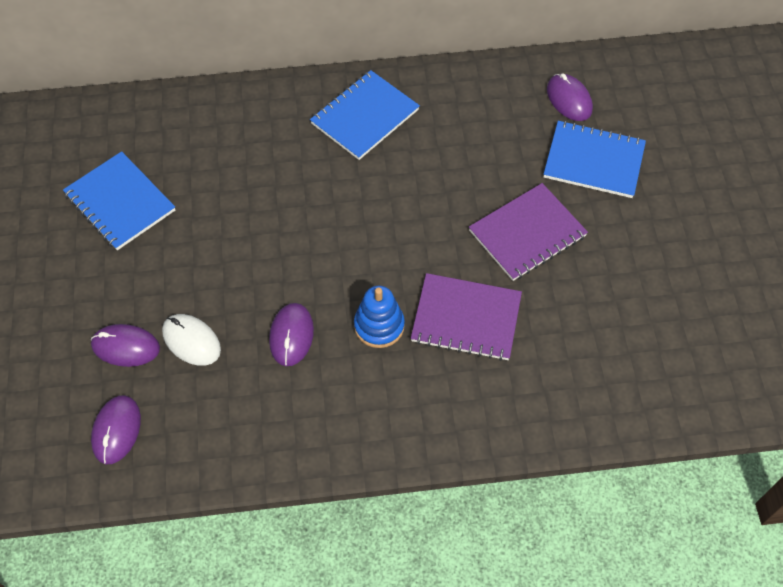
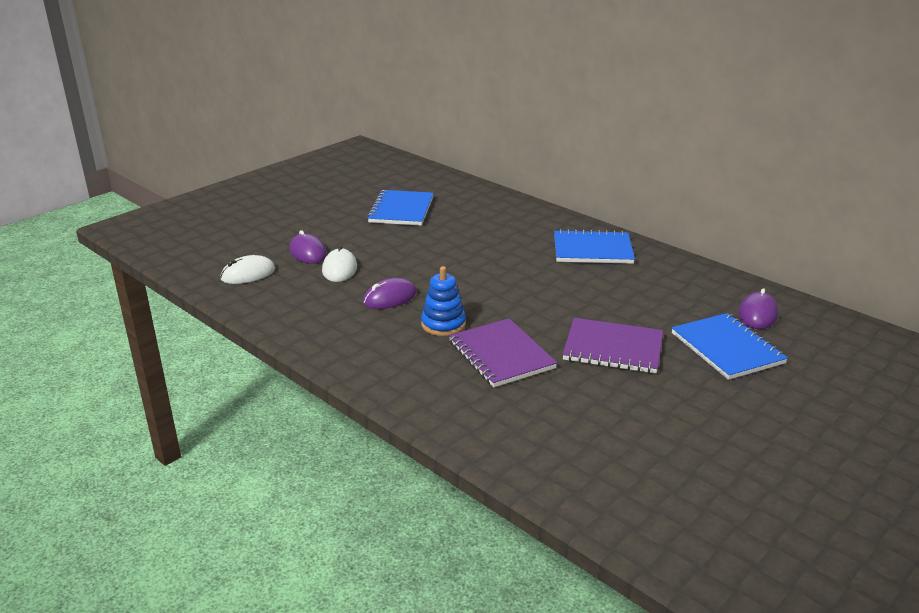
camera: 50 degrees right, 30 degrees down
(117, 430) = (248, 274): purple mouse -> white mouse

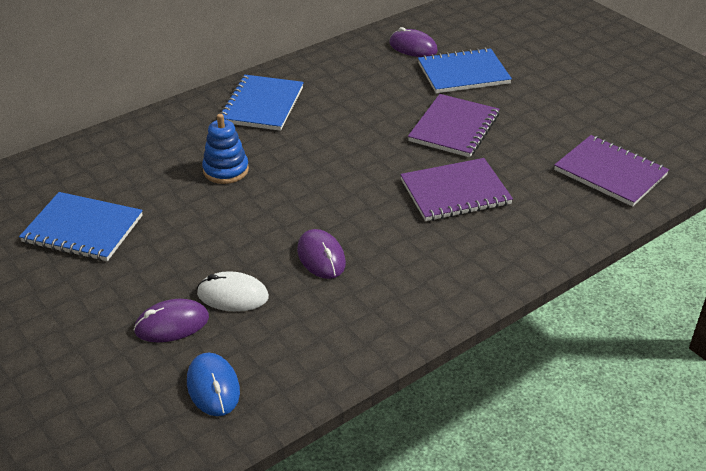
camera: 80 degrees left, 10 degrees up
(248, 274) = (213, 387): white mouse -> blue mouse
(443, 324) = (390, 222): blue stacking toy -> blue stacking toy (226, 170)
(580, 457) = (610, 173): none -> purple notebook

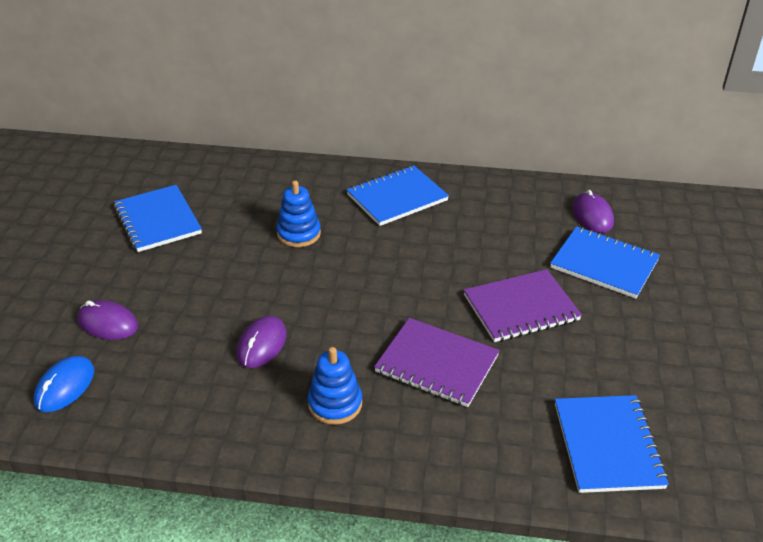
camera: 45 degrees right, 0 degrees up
(232, 295) = (168, 330): white mouse -> none
(430, 257) = (335, 404): none -> blue stacking toy
(610, 173) = (608, 445): purple notebook -> blue notebook

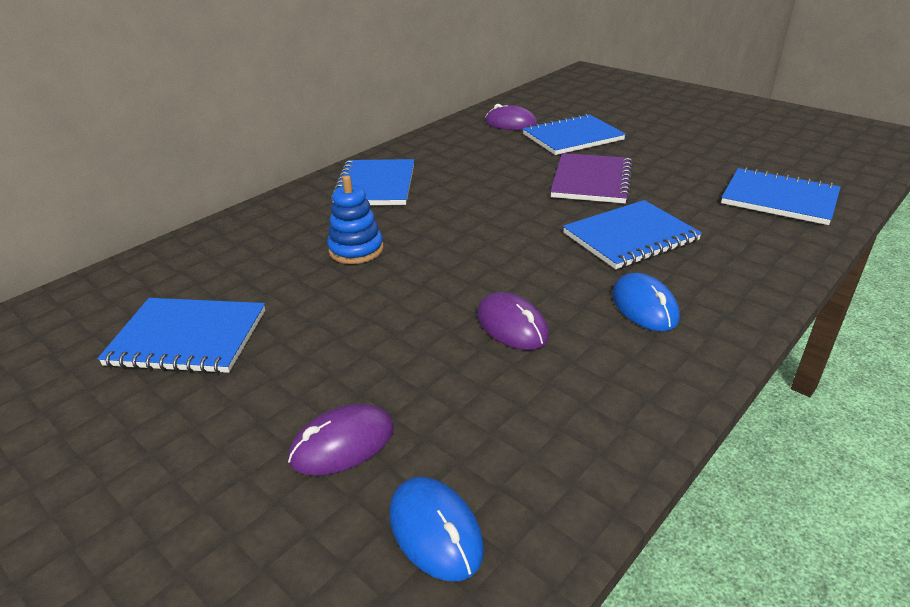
camera: 55 degrees left, 5 degrees down
(335, 404) = (644, 306): blue stacking toy -> blue mouse
(436, 364) = (630, 237): purple notebook -> blue notebook

